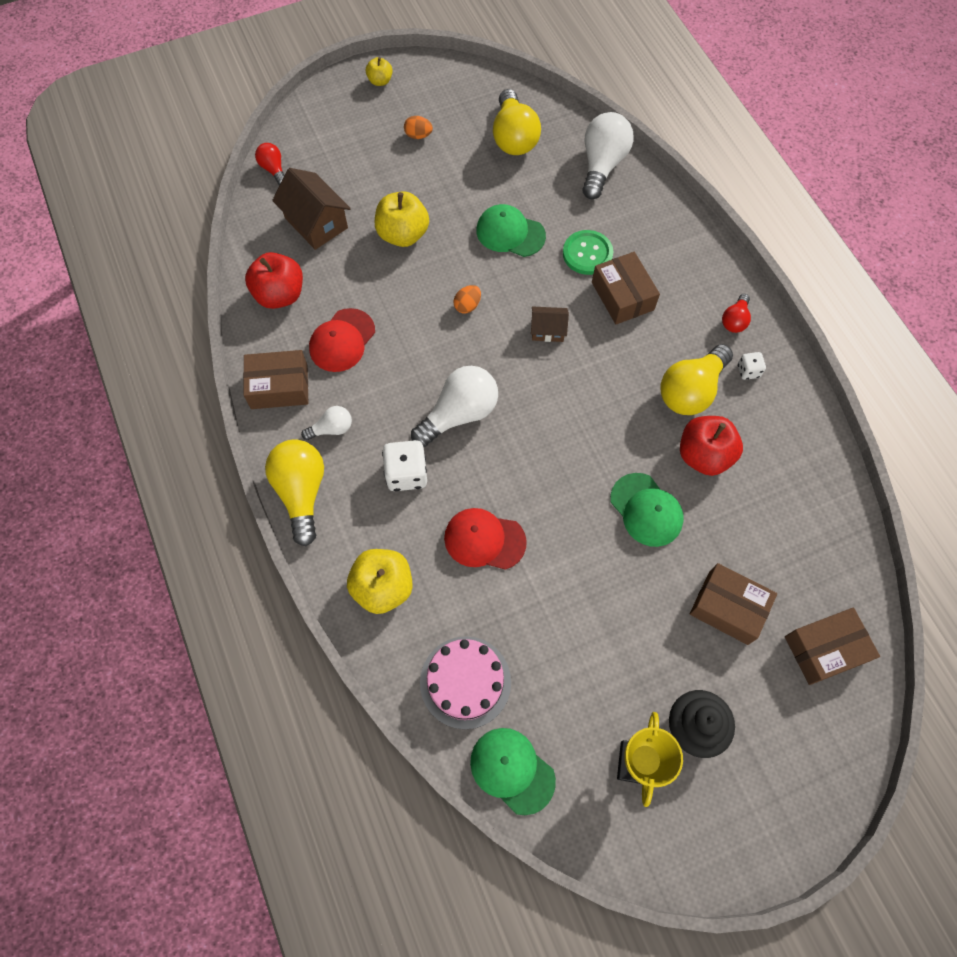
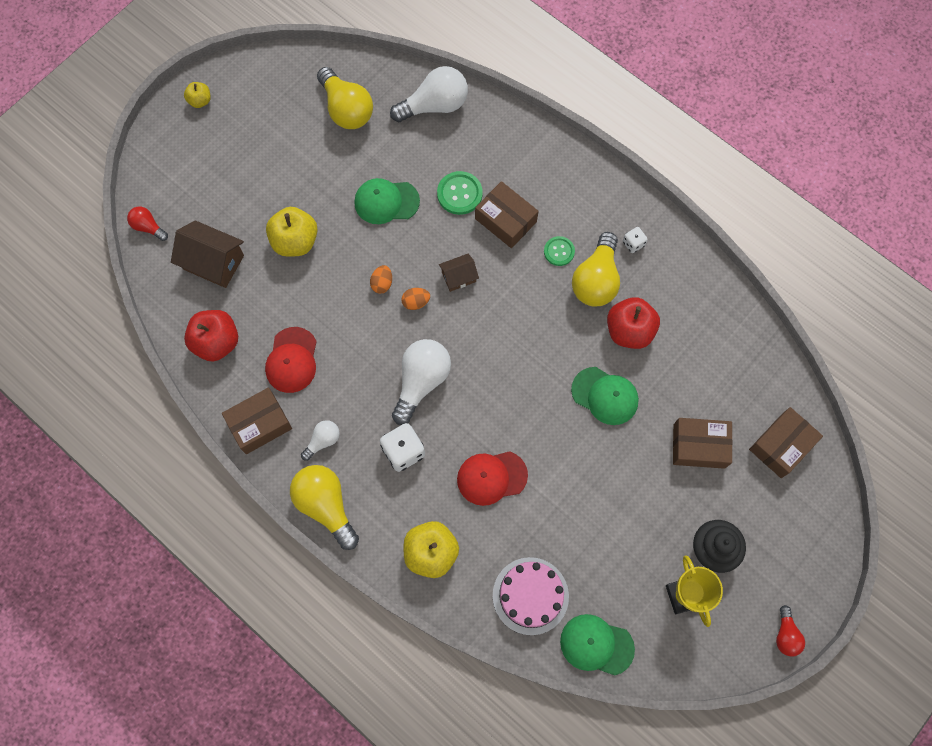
camera: 25 degrees left, 5 degrees up
(418, 135) = (261, 141): orange egg -> orange egg (416, 302)
(602, 165) = (434, 105): white light bulb -> white light bulb turned 75 degrees clockwise
(664, 347) = (559, 251): none -> green button
(734, 320) = (604, 203): red light bulb -> red light bulb (785, 635)

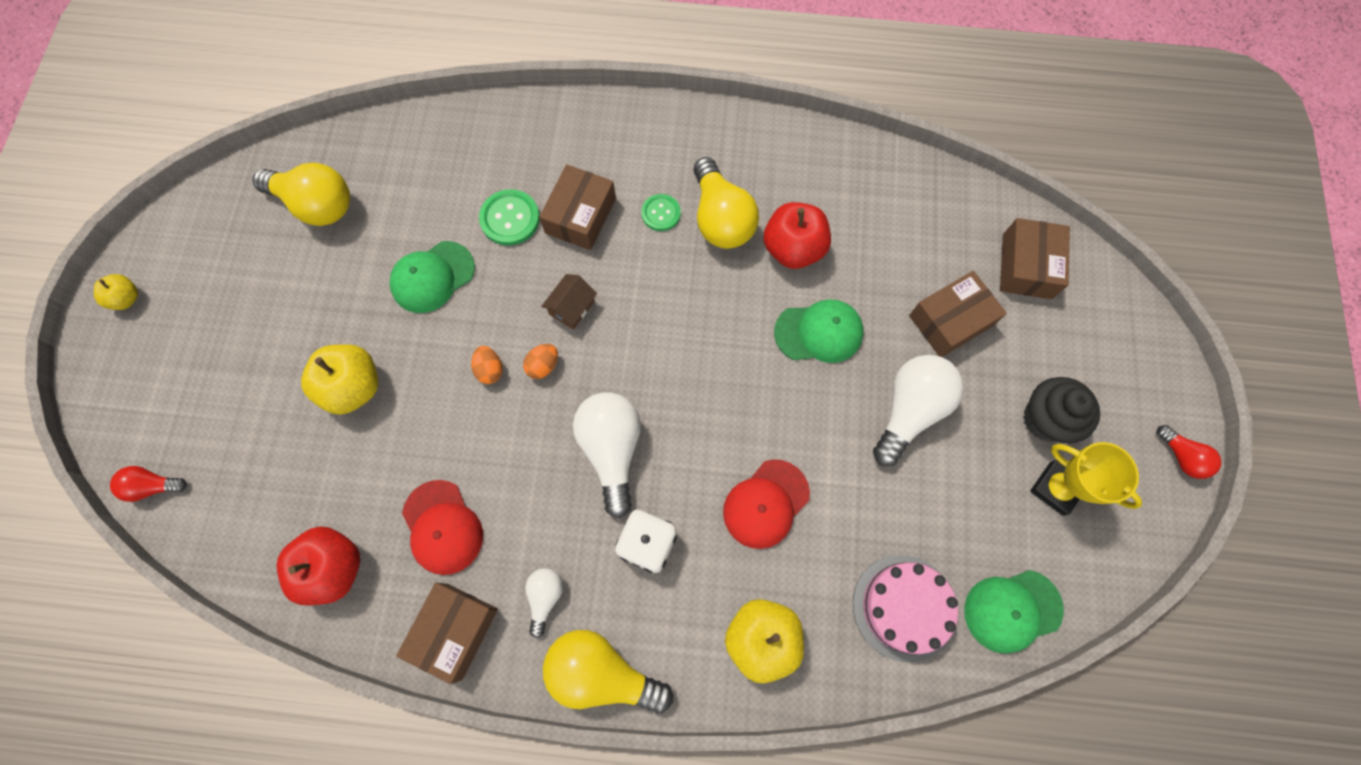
camera: 35 degrees left, 0 degrees up
(213, 262) = (267, 475): brown house -> none
(434, 105) = (416, 143): white light bulb -> white light bulb (909, 411)
(505, 220) = (580, 216): brown box -> brown box turned 75 degrees counterclockwise
(633, 244) = (731, 158): white dice -> none

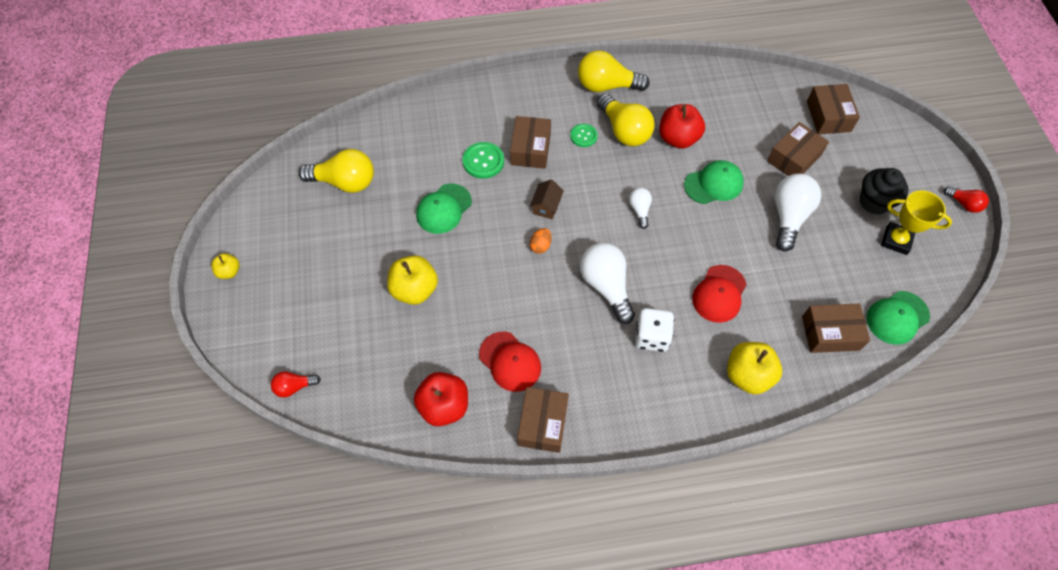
camera: 15 degrees left, 10 degrees down
(490, 370) = (505, 257): orange egg -> none
(545, 597) = (596, 387): white light bulb -> white light bulb (639, 210)
(602, 672) = (652, 423): yellow light bulb -> yellow light bulb (606, 86)
(904, 607) = (830, 333): pink cake -> brown box

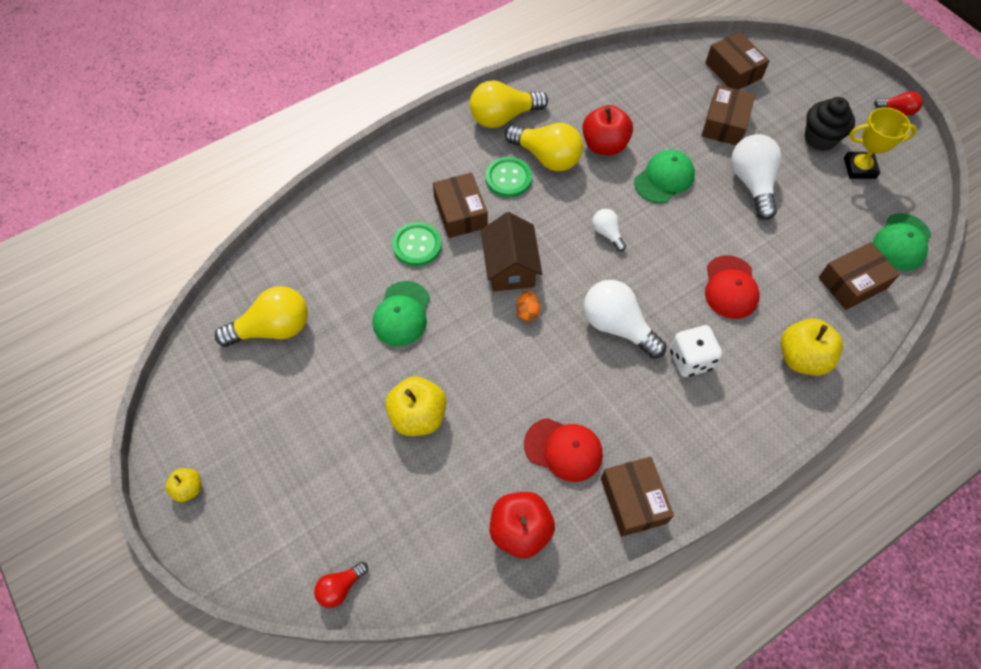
camera: 25 degrees left, 0 degrees up
(546, 206) = (510, 267): brown house -> brown house, size x1.73
(583, 136) = (508, 178): green button -> green button, size x1.50

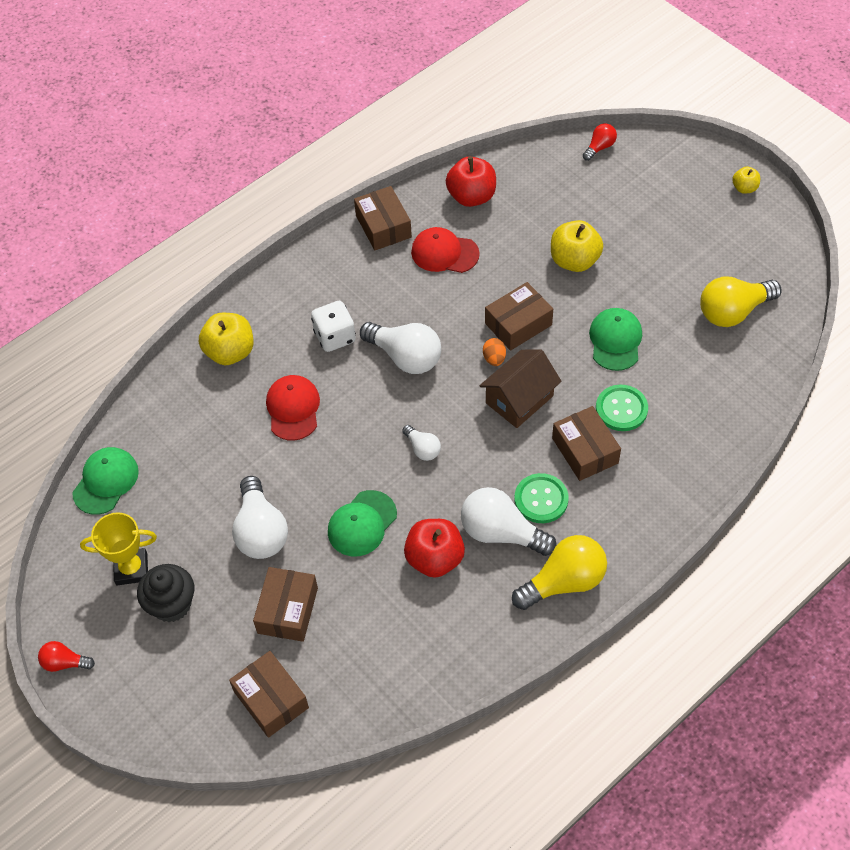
camera: 175 degrees right, 5 degrees down
(510, 267) = (519, 399): brown house -> brown house turned 60 degrees clockwise
(546, 157) = (501, 533): yellow light bulb -> white light bulb
(852, 283) = (168, 430): brown box -> brown box (518, 324)

